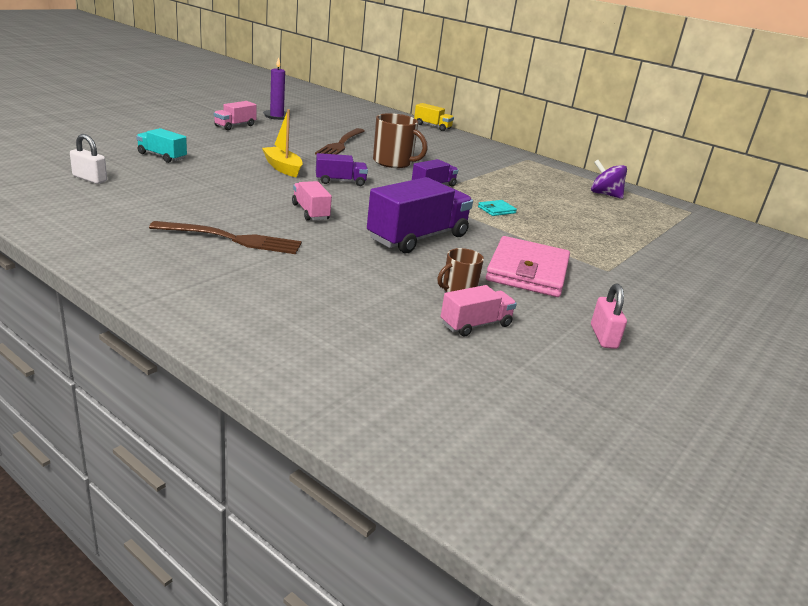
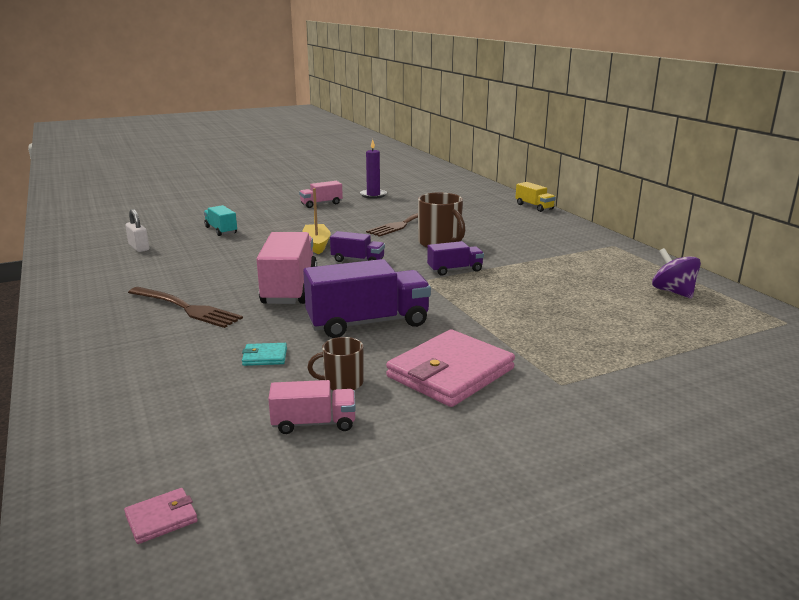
camera: 30 degrees right, 5 degrees down
(310, 212) = (289, 288): pink truck -> pink truck, size x1.86
(451, 418) = (161, 518): none -> pink wallet
(496, 210) = (499, 300): turquoise wallet -> turquoise wallet (265, 357)
(603, 337) = (452, 463): pink padlock -> none

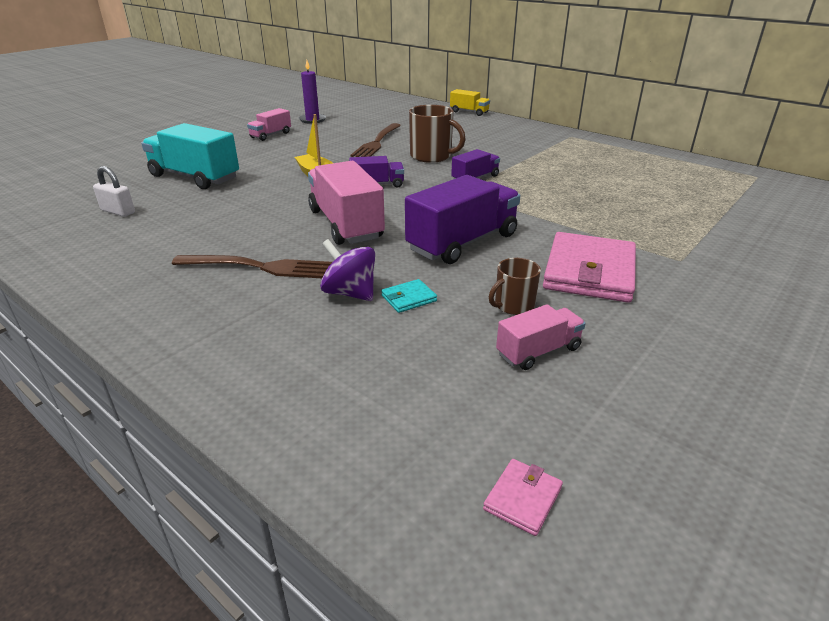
camera: 25 degrees left, 10 degrees up
(221, 230) = (194, 177): turquoise truck -> turquoise truck, size x1.86
(673, 292) = (659, 167): purple spinning top -> purple spinning top (350, 293)

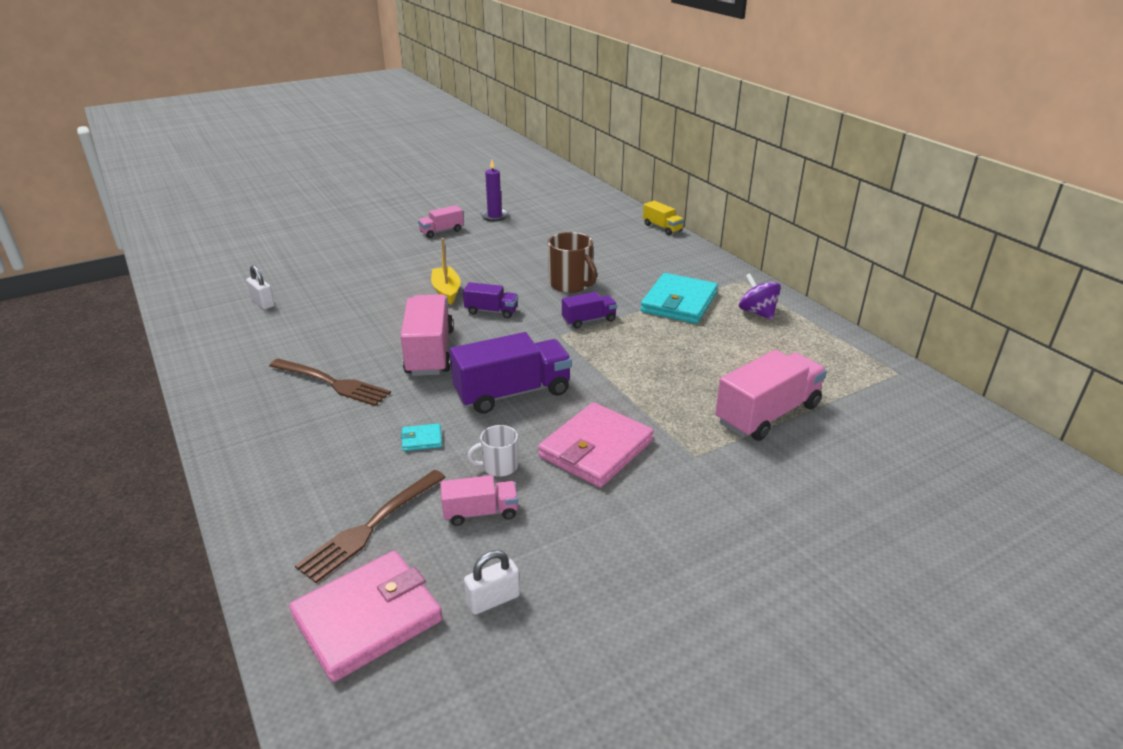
camera: 20 degrees right, 0 degrees up
(194, 177) = (343, 274): turquoise truck -> none
(350, 293) = (381, 423): purple spinning top -> purple spinning top (757, 312)
(377, 142) = (533, 257): brown fork -> brown fork (371, 526)
(513, 305) = (499, 466): brown mug -> white mug
(523, 499) = (367, 618): pink wallet -> pink wallet, size x2.38
(538, 156) = (679, 302): none -> turquoise wallet
(641, 434) = (493, 599): none -> white padlock
(700, 219) = (767, 414): none -> pink truck

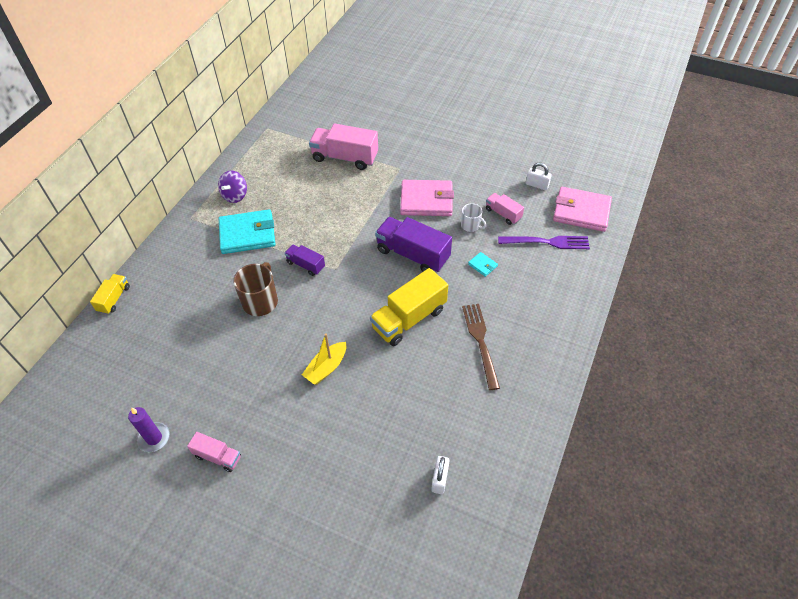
camera: 125 degrees left, 20 degrees up
(371, 526) = (547, 242): brown fork -> purple fork
(429, 352) = (409, 319): pink truck -> yellow truck
(491, 311) = (334, 321): purple truck -> none

